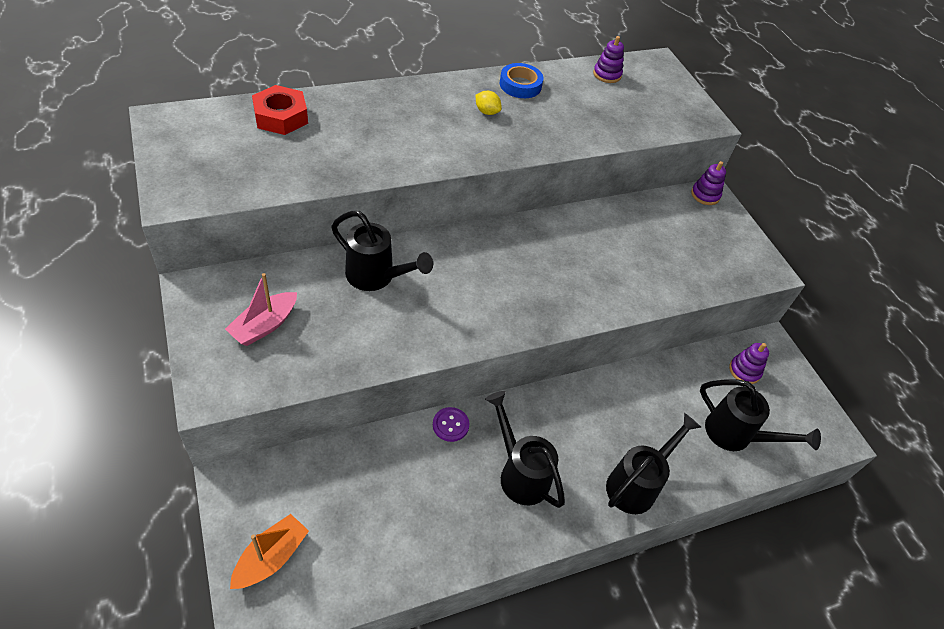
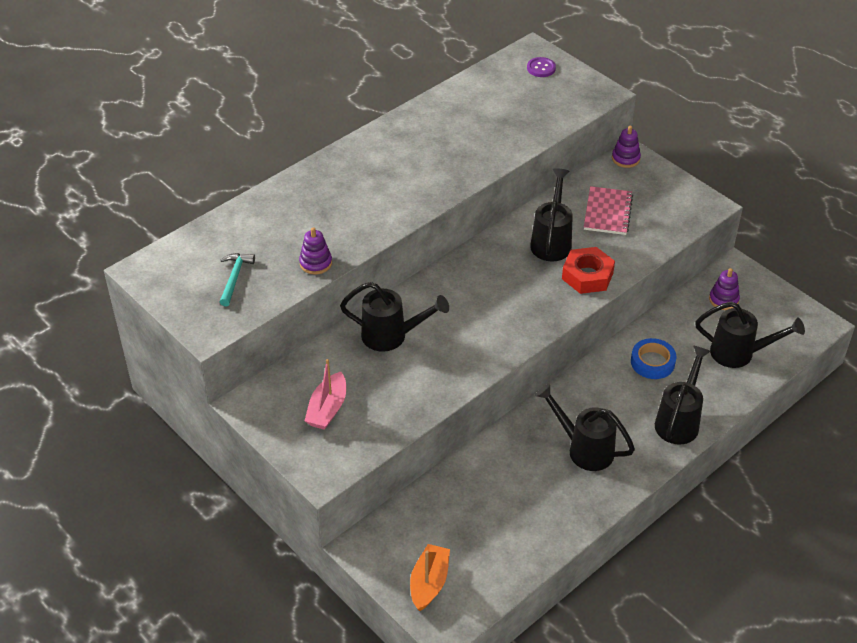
camera: 15 degrees left, 5 degrees down
(238, 158) = (234, 278): none -> turquoise hammer
(281, 117) = (241, 228): red nut -> red nut (587, 276)
(450, 425) = (508, 436): purple button -> purple button (541, 68)
(487, 112) = (412, 156): yellow lemon -> none
(520, 85) = (425, 120): blue tape -> blue tape (652, 362)
(590, 245) = (552, 241): none -> black watering can
(607, 74) = (494, 80): purple stacking toy -> purple stacking toy (315, 263)
(661, 238) = (608, 212): none -> pink notebook

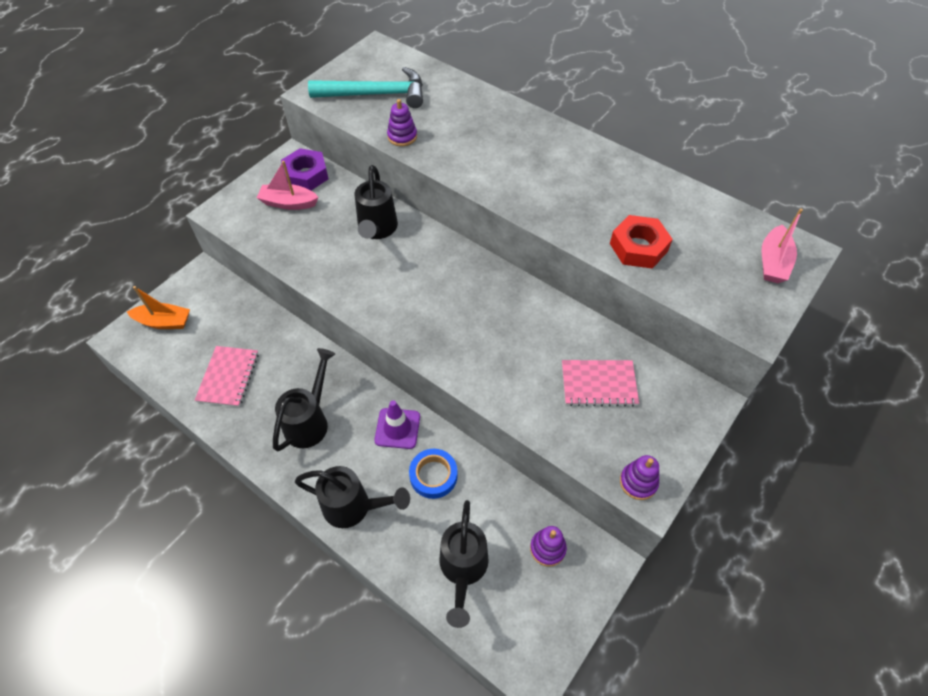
camera: 80 degrees right, 10 degrees up
(234, 278) = (376, 94): turquoise hammer -> turquoise hammer, size x1.91
(284, 391) = (306, 175): none -> purple nut
(519, 517) = (228, 377): none -> pink notebook
(541, 68) = (773, 262): purple button -> pink boat
(552, 241) = (535, 336): black watering can -> none
(587, 276) = (490, 373): red nut -> red nut (638, 247)
(601, 382) = (397, 428): none -> purple traffic cone
(625, 159) = (701, 395): purple stacking toy -> purple stacking toy (638, 482)

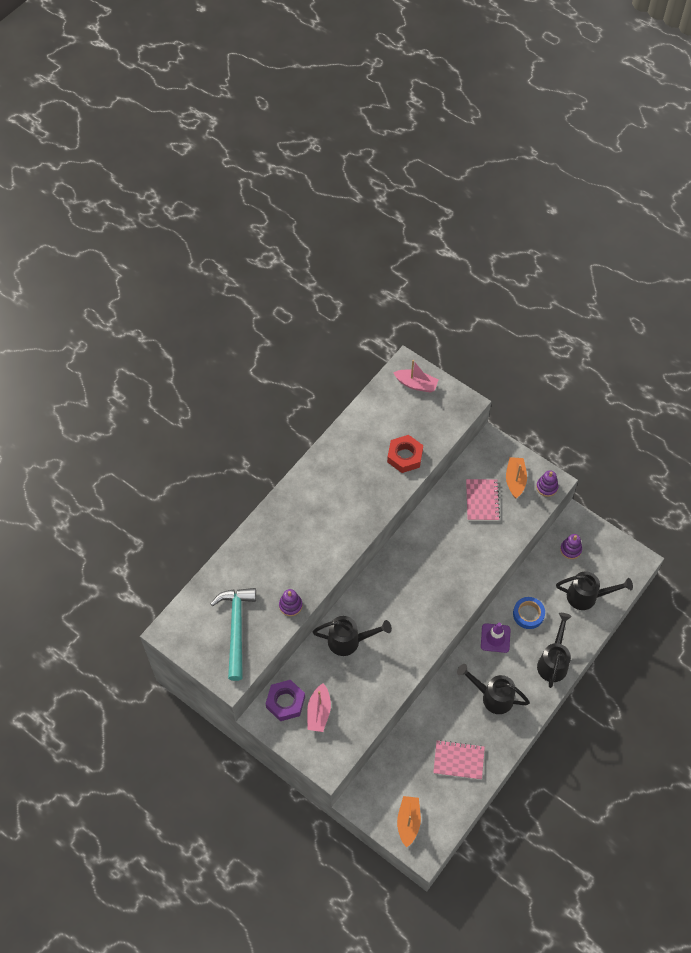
camera: 90 degrees left, 5 degrees up
(643, 433) = (515, 480): none -> orange boat

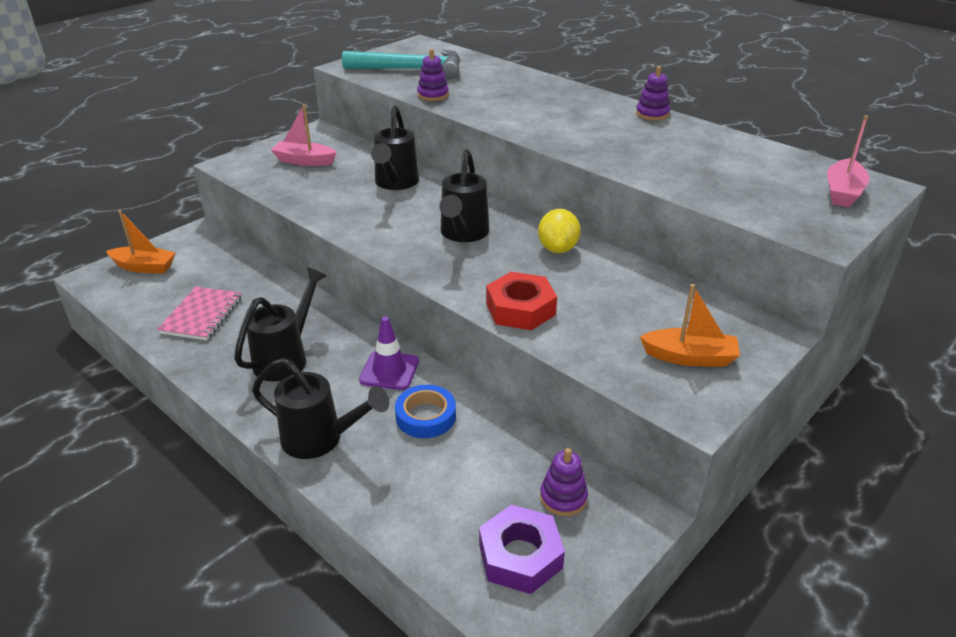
camera: 95 degrees right, 25 degrees down
(285, 702) = (328, 143): purple nut -> purple nut (520, 556)
(405, 456) = (684, 175): red nut -> red nut (520, 309)
(423, 537) = (558, 248): none -> yellow lemon
(482, 501) = (635, 312): pink notebook -> none
(547, 487) = (681, 400): purple stacking toy -> purple stacking toy (652, 114)
(587, 596) = (448, 511): black watering can -> black watering can (463, 234)

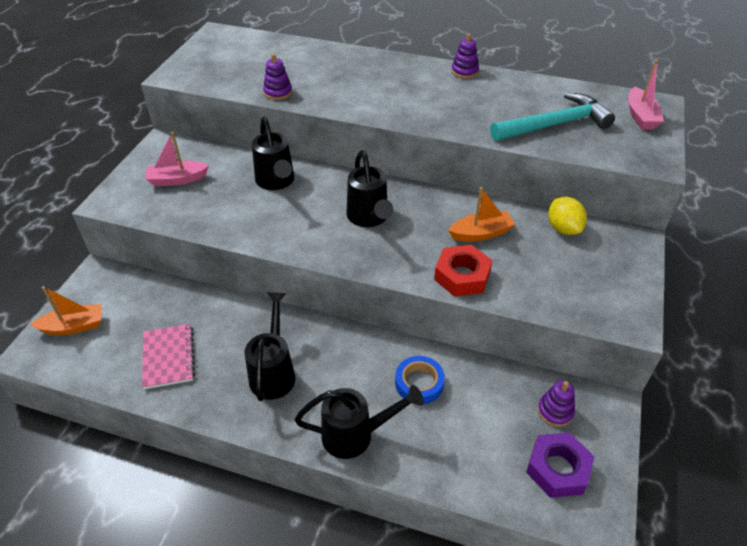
camera: 25 degrees left, 10 degrees up
(389, 371) = (364, 353): purple traffic cone -> none
(411, 69) = (235, 66): turquoise hammer -> turquoise hammer (554, 124)
(558, 248) = (449, 210): yellow lemon -> yellow lemon (563, 228)
(690, 357) = (600, 278): orange boat -> orange boat (481, 233)

